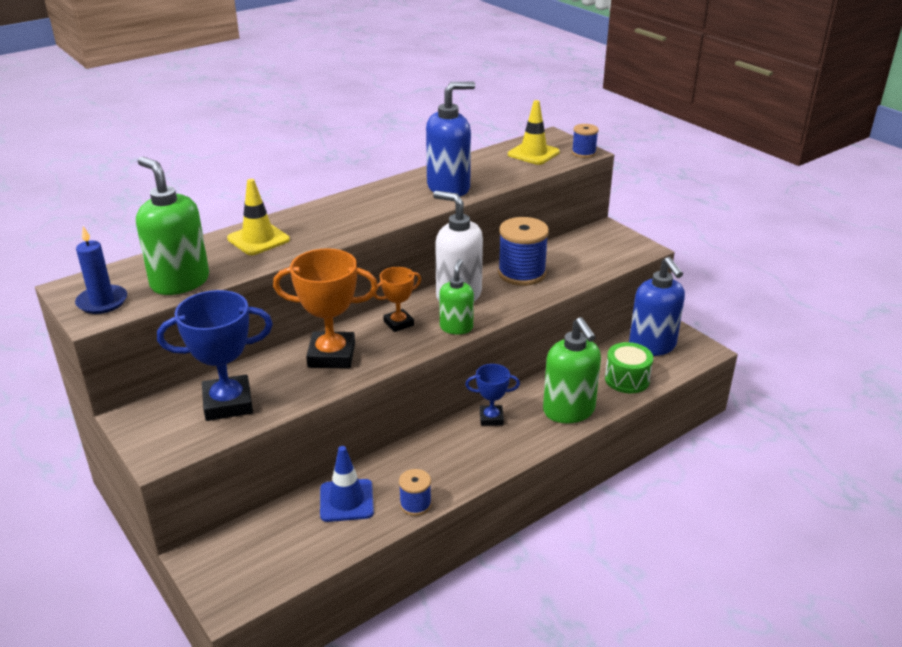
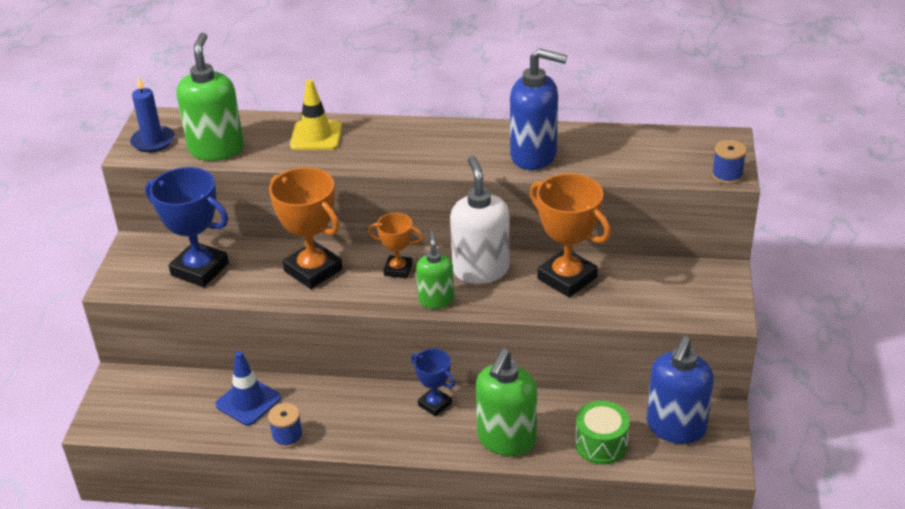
camera: 45 degrees right, 5 degrees up
(456, 327) = (436, 300): green soap dispenser -> green soap dispenser turned 60 degrees counterclockwise
(521, 273) = (567, 278): blue spool -> orange trophy
(533, 153) = (674, 153): yellow traffic cone -> none

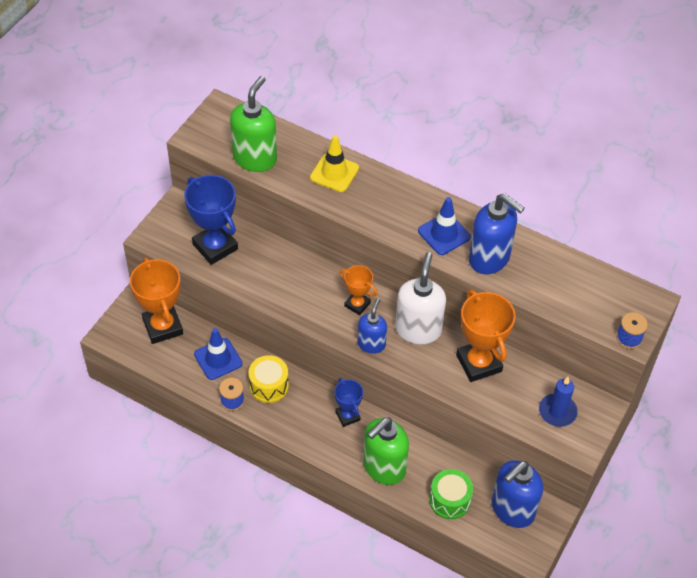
camera: 20 degrees right, 15 degrees up
(153, 141) = (212, 132): blue candle -> blue candle (557, 411)
(313, 270) = (295, 280): orange trophy -> orange trophy (163, 327)
(324, 407) = (269, 386): none -> yellow drum
(436, 300) = (371, 344): green soap dispenser -> blue soap dispenser
(471, 150) = (444, 234): none -> blue traffic cone

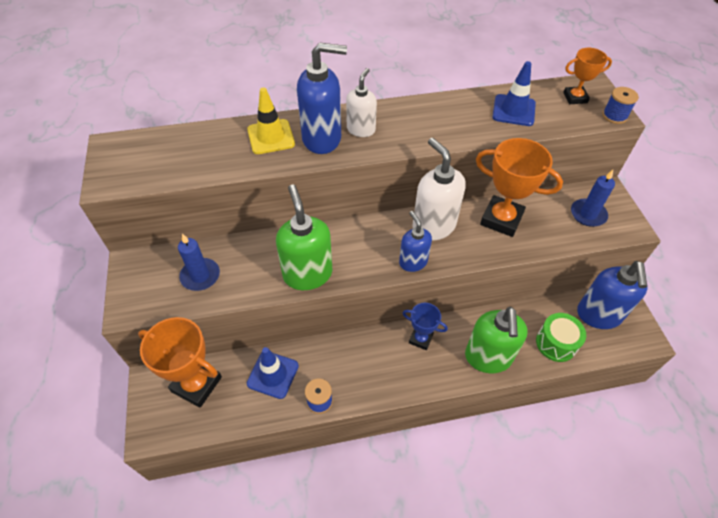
camera: 40 degrees left, 0 degrees up
(215, 247) = (200, 276): blue trophy -> blue candle
(255, 158) = (186, 166): green soap dispenser -> green soap dispenser (307, 274)
(269, 386) = (337, 363): yellow drum -> none
(357, 304) = (369, 240): orange trophy -> orange trophy (575, 98)
(406, 211) = (361, 129): none -> white soap dispenser
(444, 234) = (409, 128): blue traffic cone -> blue traffic cone (513, 110)
(489, 258) = (461, 124): blue soap dispenser -> blue soap dispenser (322, 139)

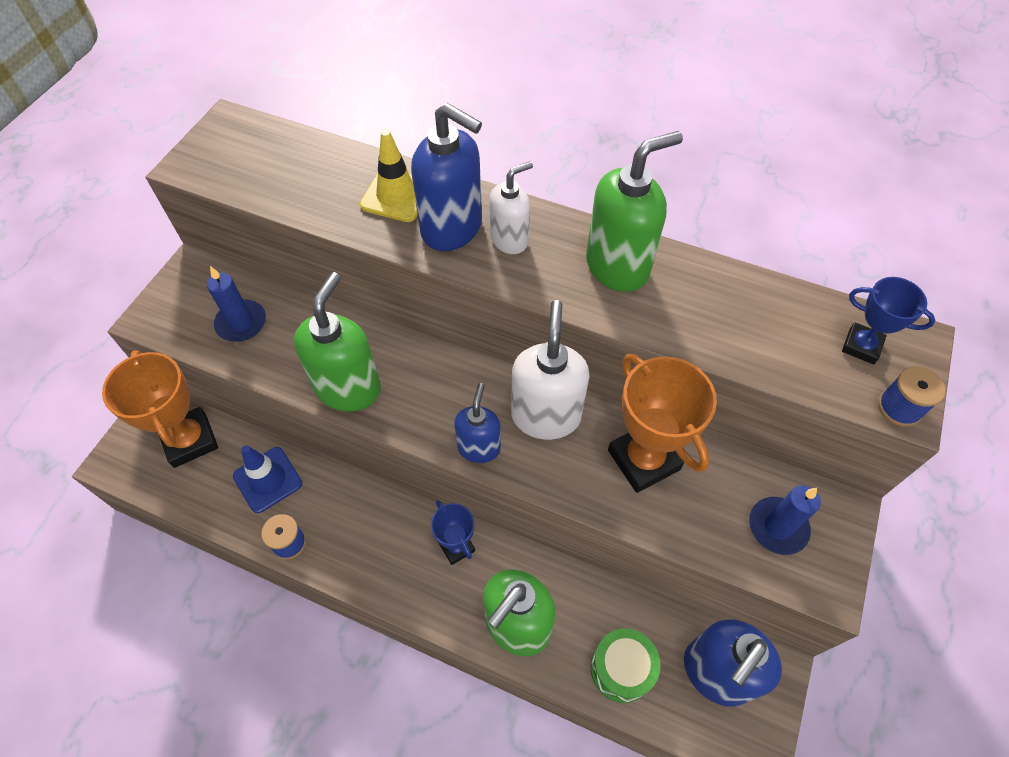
camera: 35 degrees right, 5 degrees up
(431, 116) = (617, 266): none -> green soap dispenser
(513, 110) = (744, 317): blue traffic cone -> none
(575, 98) = (861, 346): orange trophy -> blue trophy

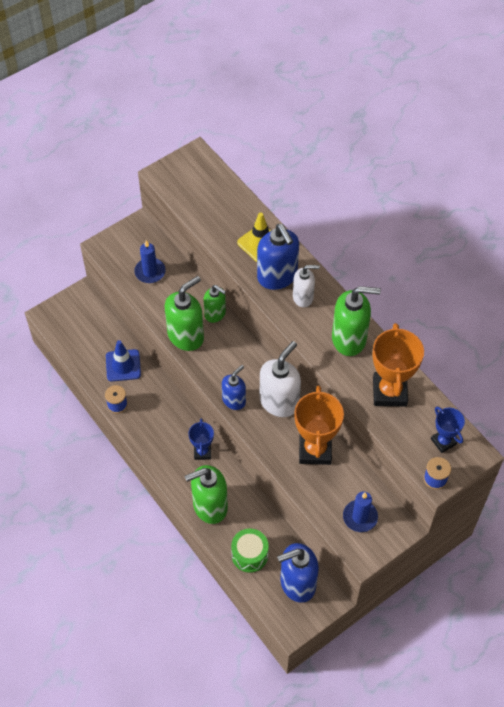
camera: 30 degrees right, 0 degrees up
(190, 440) = (93, 323): orange trophy -> orange trophy (389, 392)
(374, 336) = (215, 314): none -> green soap dispenser

